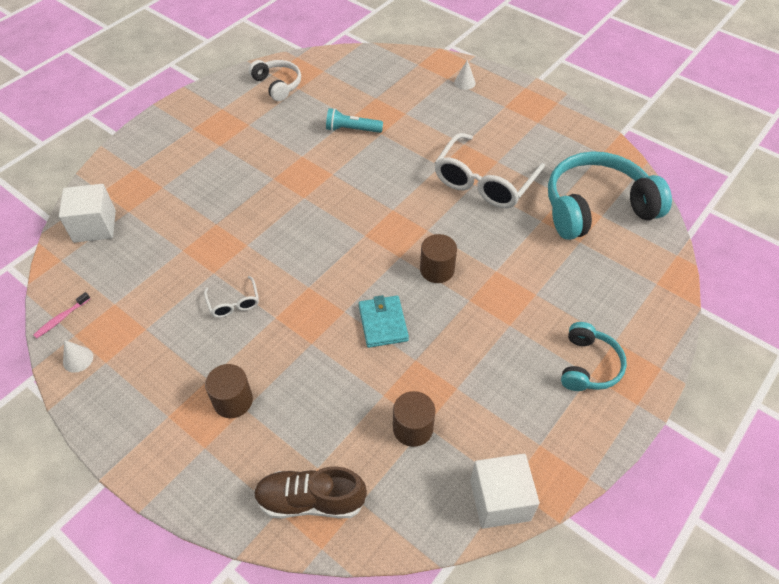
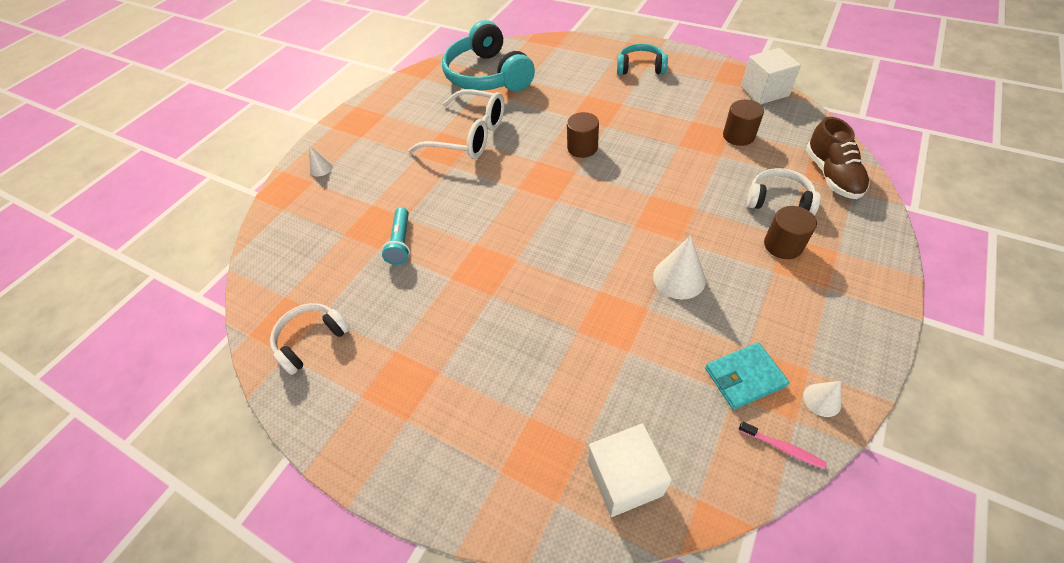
camera: 95 degrees left, 0 degrees up
(234, 303) = (679, 278): white glasses -> white cone
(293, 424) = (778, 200): none -> white headphones
(383, 323) = (652, 168): turquoise wallet -> turquoise wallet (744, 377)

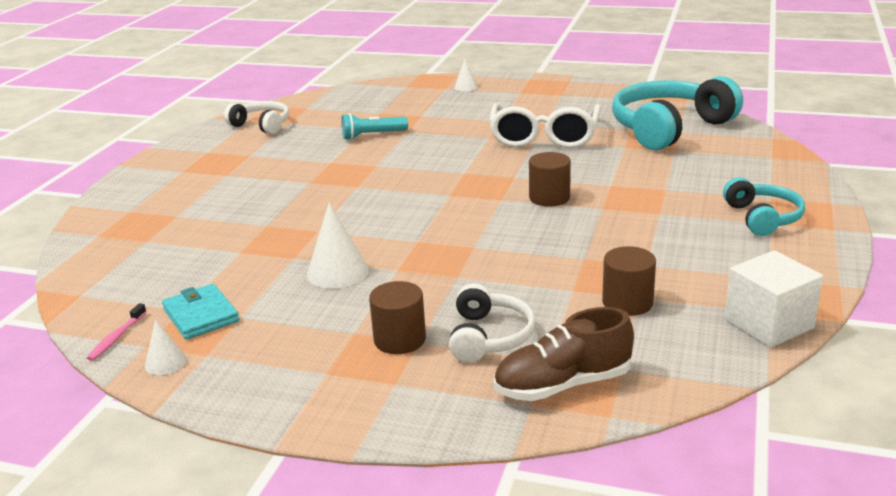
camera: 75 degrees right, 25 degrees down
(624, 478) = (108, 261): white cube -> none

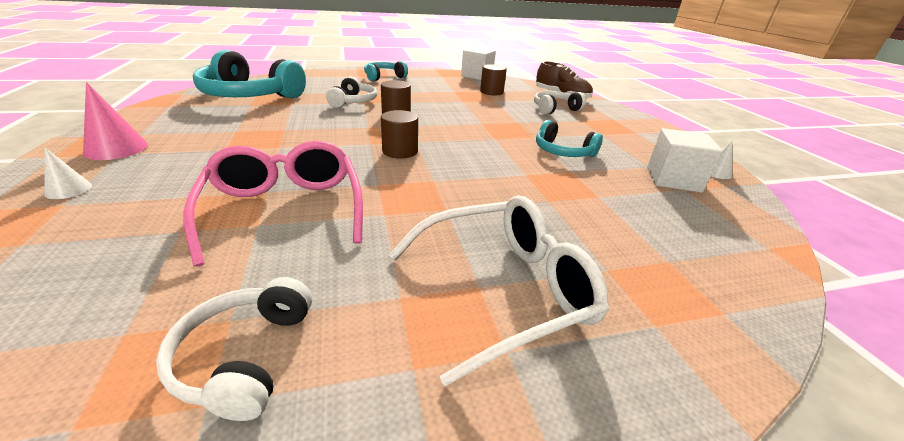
camera: 125 degrees left, 5 degrees up
(116, 338) = (744, 200): pink toothbrush -> none
(201, 315) = (673, 179): turquoise wallet -> white cube
(337, 272) = (562, 152): white cone -> turquoise headphones
(372, 135) = (285, 210): turquoise flashlight -> pink glasses
(400, 340) = (587, 123): brown cylinder -> brown cylinder (400, 151)
(530, 91) = (116, 149): none -> pink cone
(544, 137) = (275, 127): white glasses -> white glasses (502, 289)
(617, 179) = (353, 101): none -> white headphones

